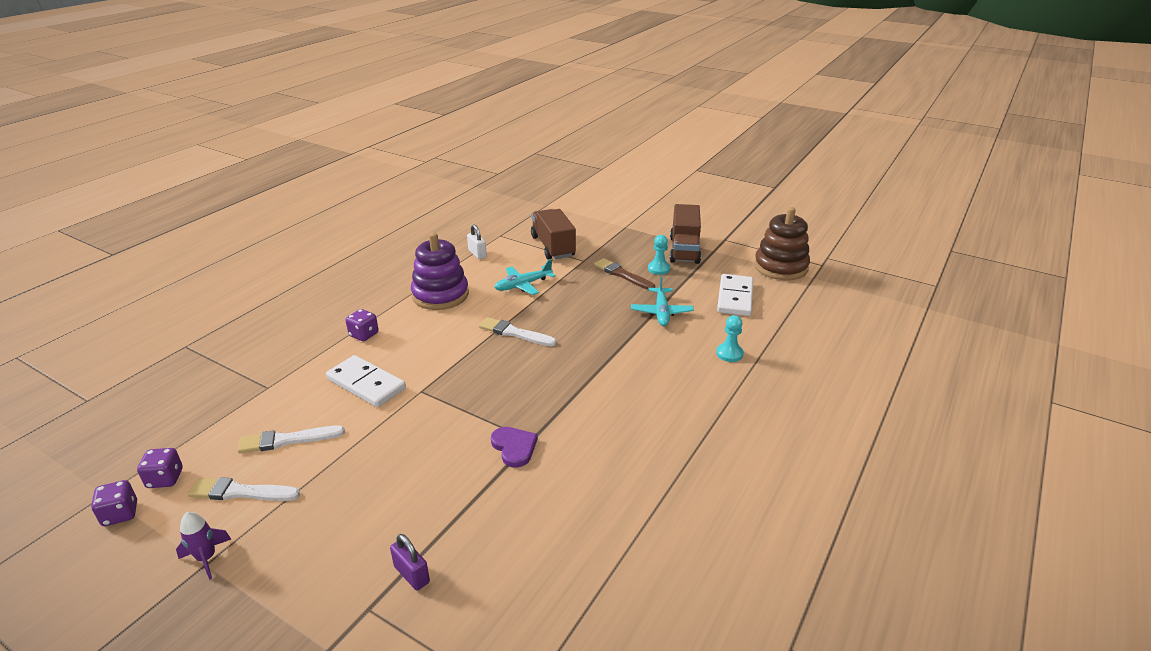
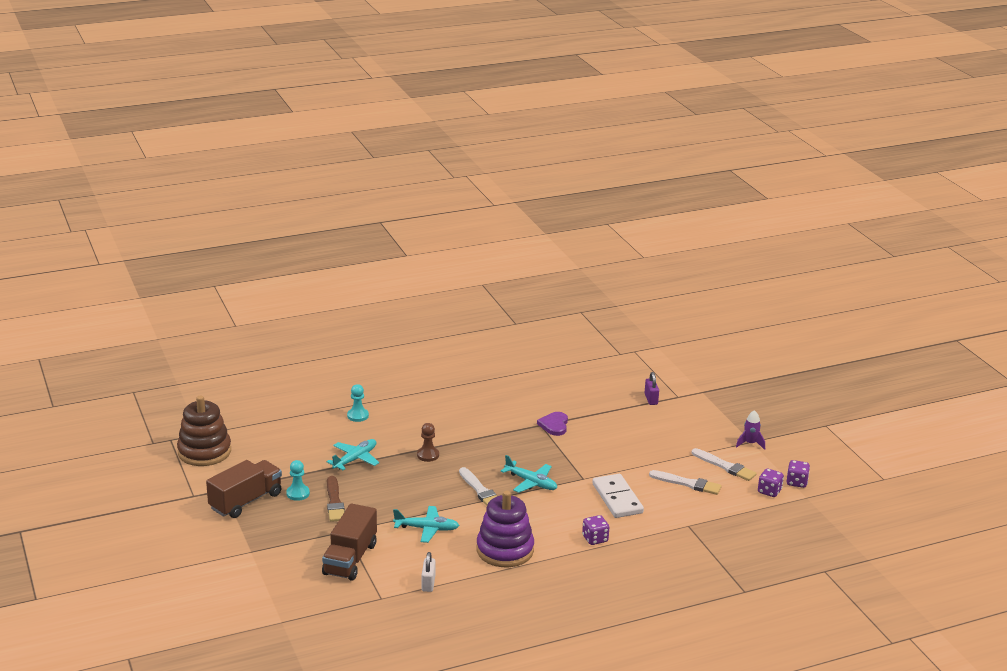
camera: 145 degrees left, 5 degrees down
(473, 362) = (531, 482): none -> turquoise plane
(605, 344) = (428, 455): none -> brown pawn
(734, 297) = (285, 446): white domino -> none

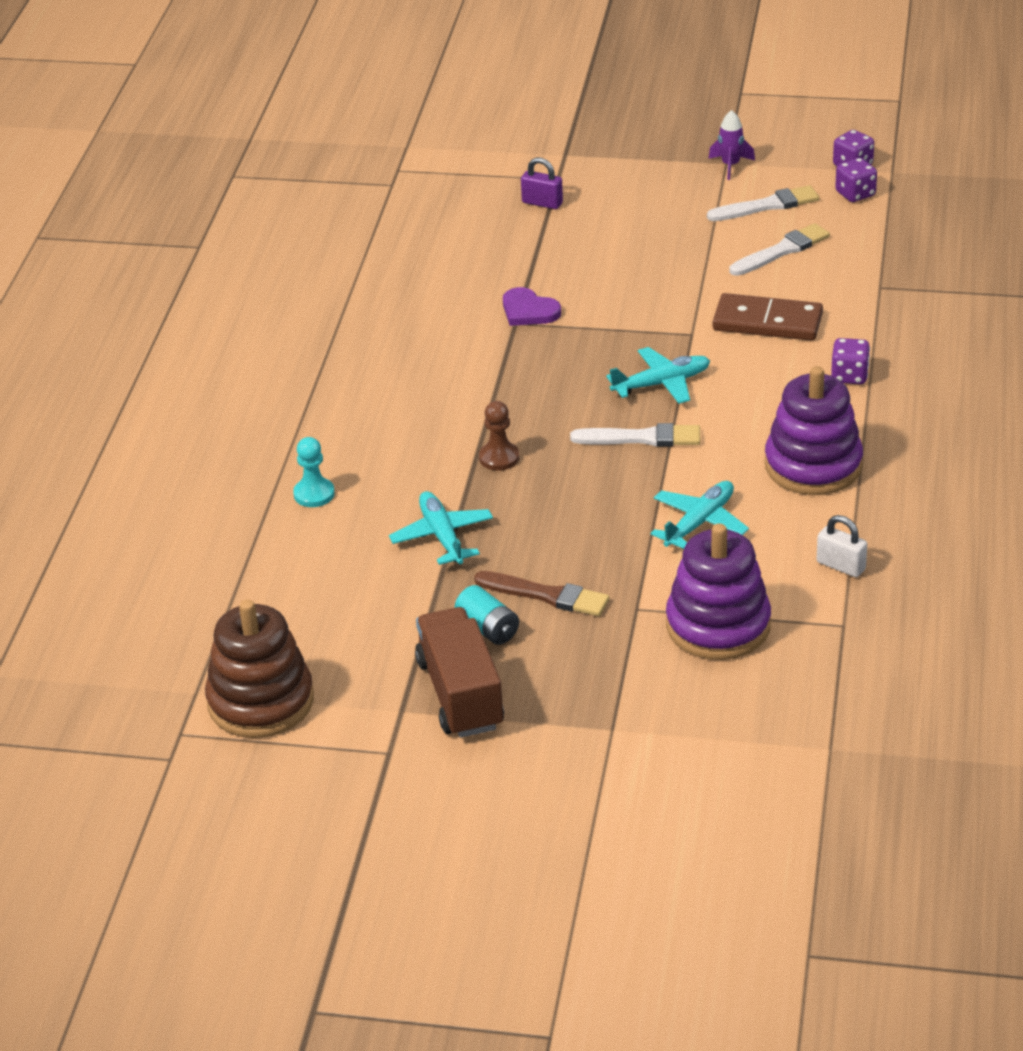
camera: 55 degrees left, 10 degrees up
(298, 493) = (488, 628): turquoise pawn -> turquoise battery
(350, 559) = (718, 626): brown truck -> purple stacking toy
(617, 498) = (767, 322): white domino -> brown domino

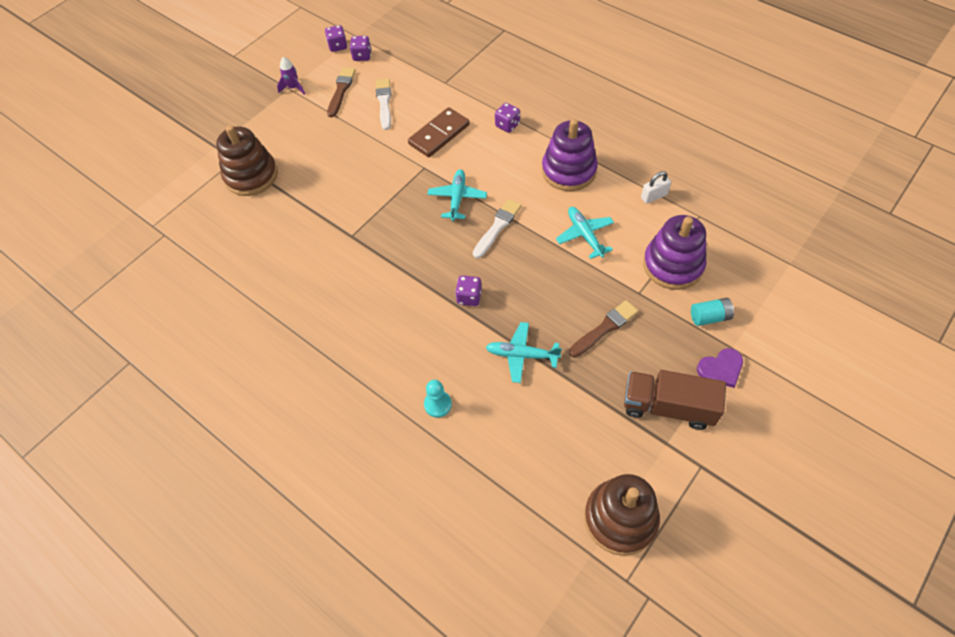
camera: 60 degrees left, 20 degrees up
(488, 628) = (617, 368): turquoise battery -> turquoise battery (709, 317)
(499, 458) = (469, 297): brown pawn -> purple dice
(529, 311) = (345, 225): purple heart -> purple heart (721, 369)
(542, 203) = (251, 176): purple padlock -> brown stacking toy
(767, 206) = (341, 90): white brush -> brown brush

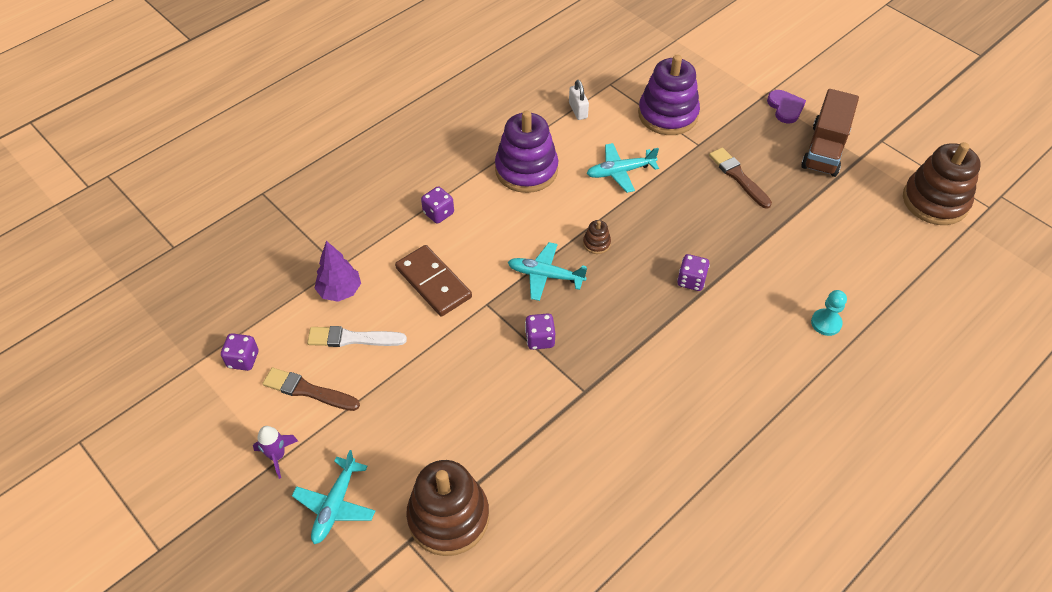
camera: 85 degrees left, 5 degrees down
(338, 46) = (206, 390): purple dice -> purple dice (540, 339)
(423, 88) = (340, 291): none -> purple tree
(497, 227) = (596, 243): white brush -> brown stacking toy
(522, 355) = (767, 245): turquoise plane -> turquoise plane (335, 505)
(709, 317) = (730, 103): turquoise battery -> none

